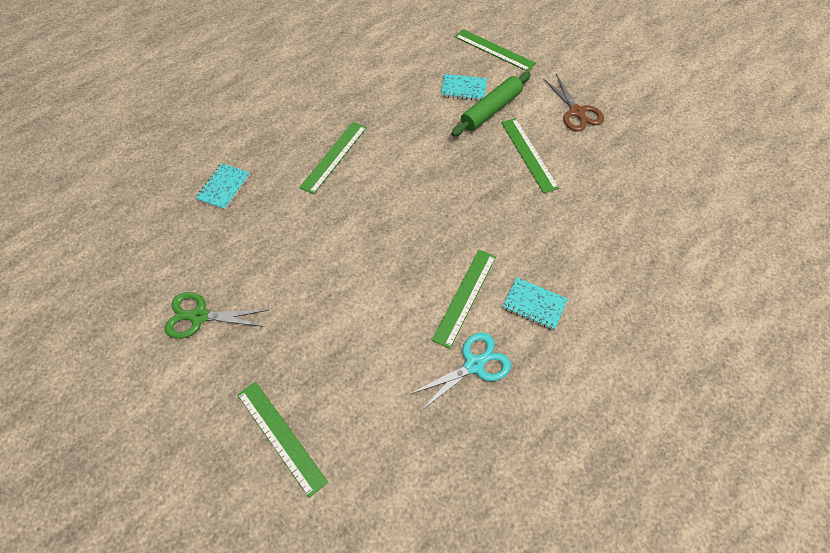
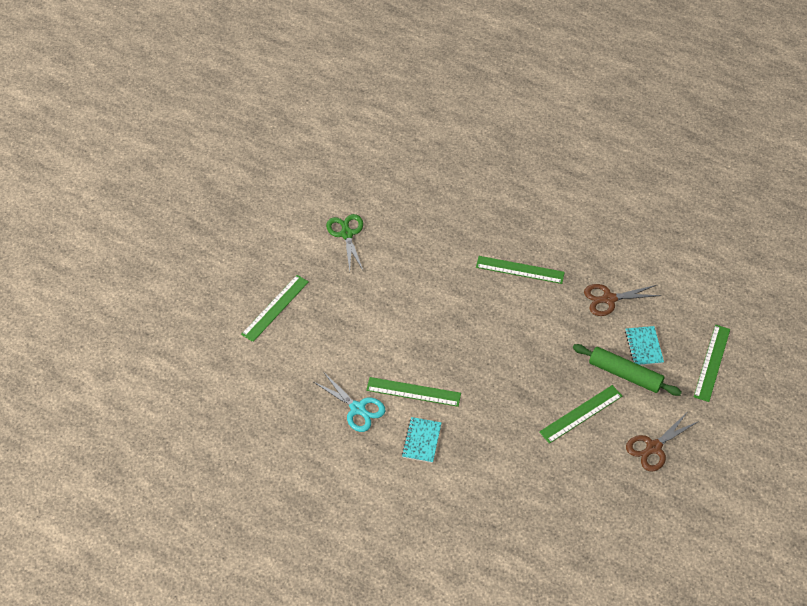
camera: 75 degrees right, 5 degrees down
(224, 187) = (461, 208): turquoise notebook -> none
(399, 98) = (609, 299): none -> brown scissors

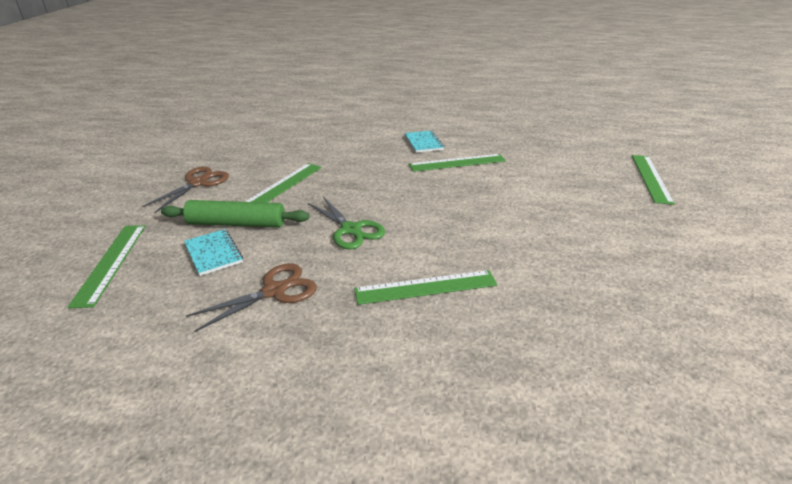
camera: 155 degrees right, 20 degrees down
(347, 234) = (687, 256): green scissors -> green scissors (350, 230)
(357, 408) = (494, 145): turquoise scissors -> none

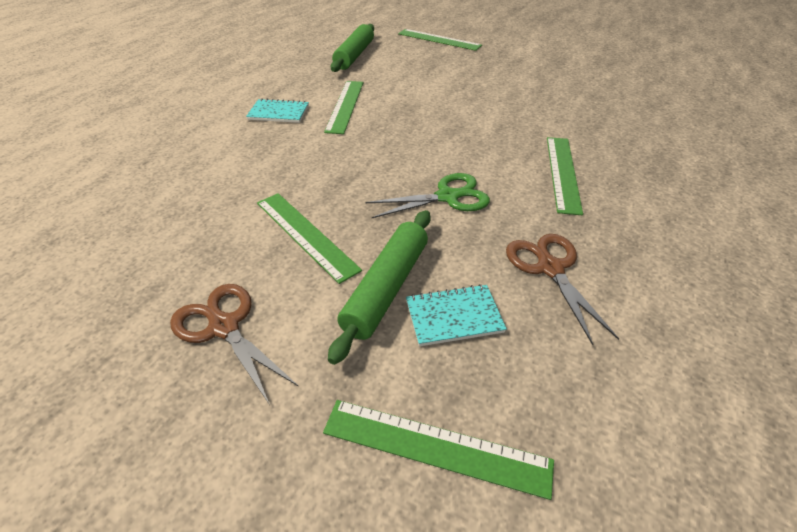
camera: 70 degrees left, 10 degrees up
(554, 147) = (354, 55): none -> green rolling pin

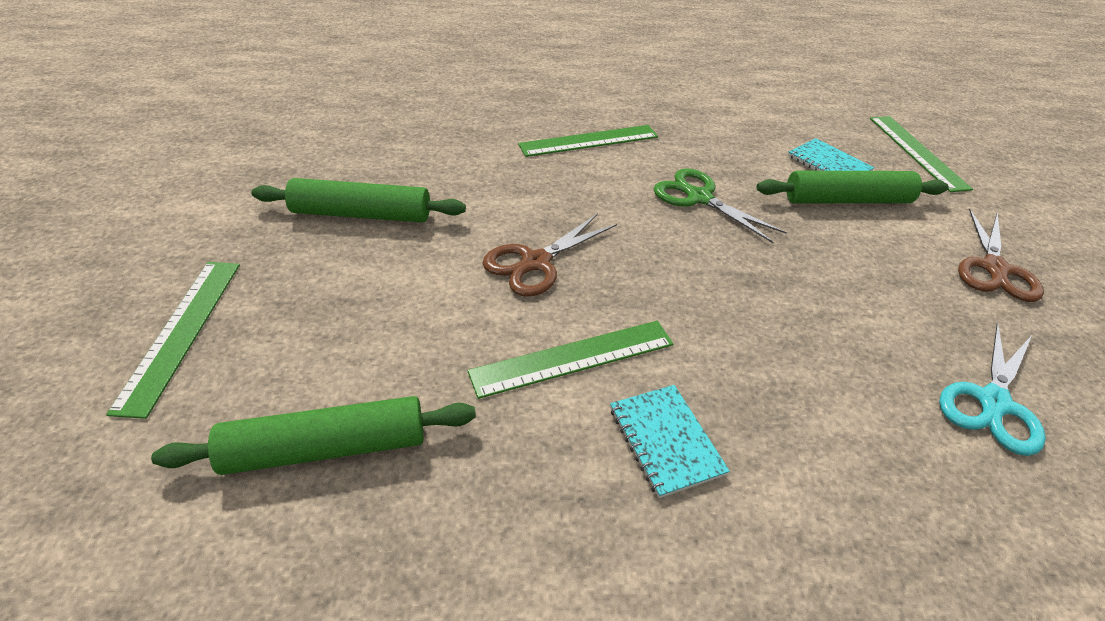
camera: 120 degrees left, 0 degrees up
(164, 221) = (993, 402): none -> turquoise scissors
(306, 234) = (857, 270): green ruler -> none
(502, 78) = (361, 214): none -> green rolling pin
(550, 268) = (730, 133): brown scissors -> brown scissors (536, 262)

